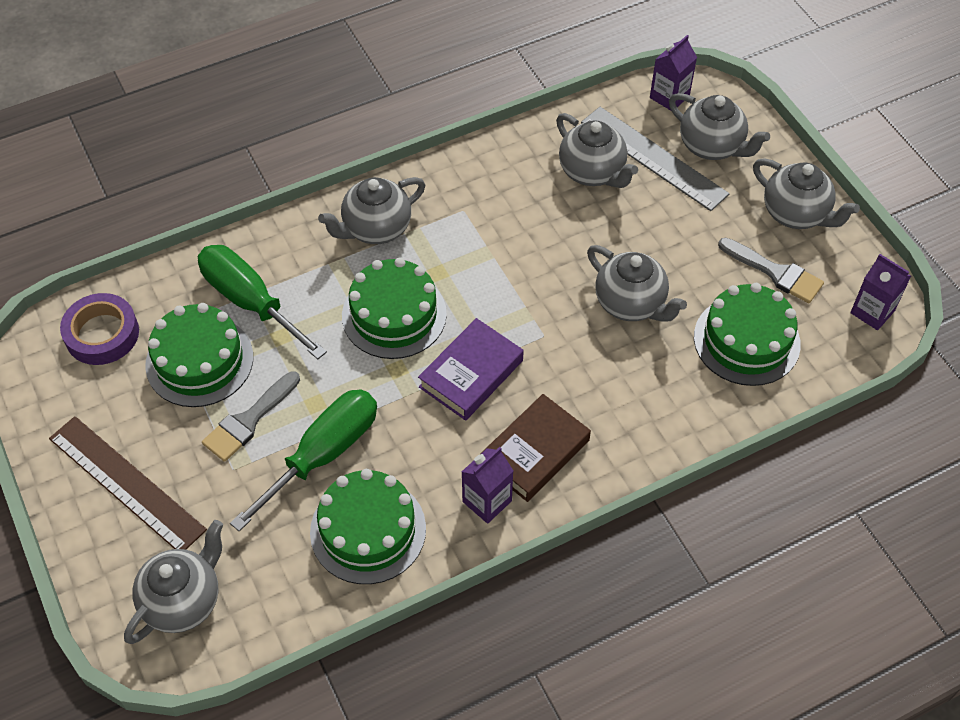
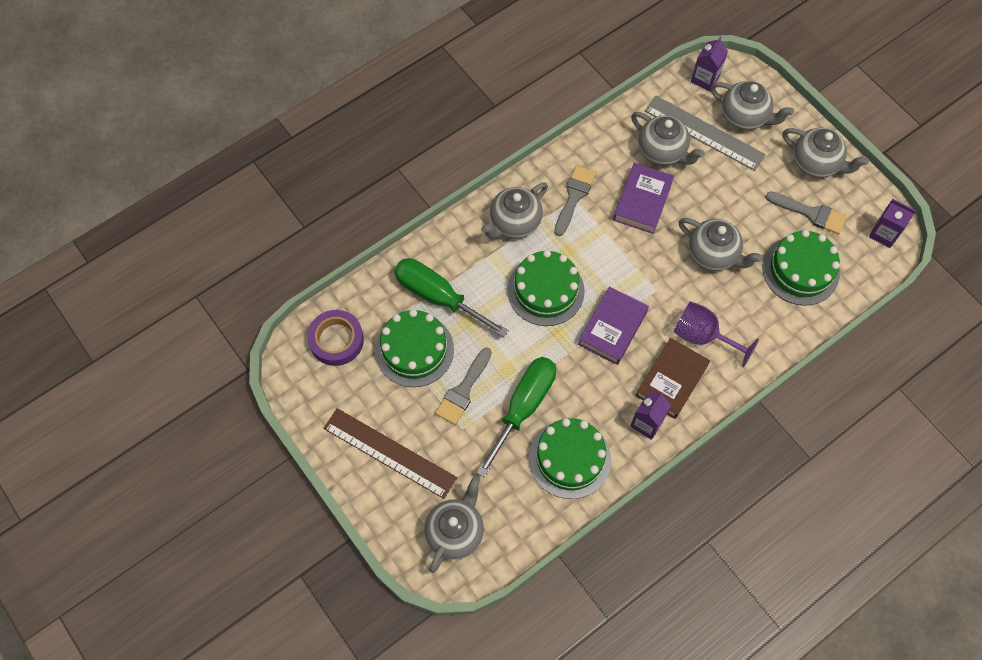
camera: 10 degrees left, 10 degrees up
(462, 209) = (574, 197): none -> grey brush
(551, 226) = (642, 201): none -> purple book
(592, 402) = (702, 336): none -> purple goblet

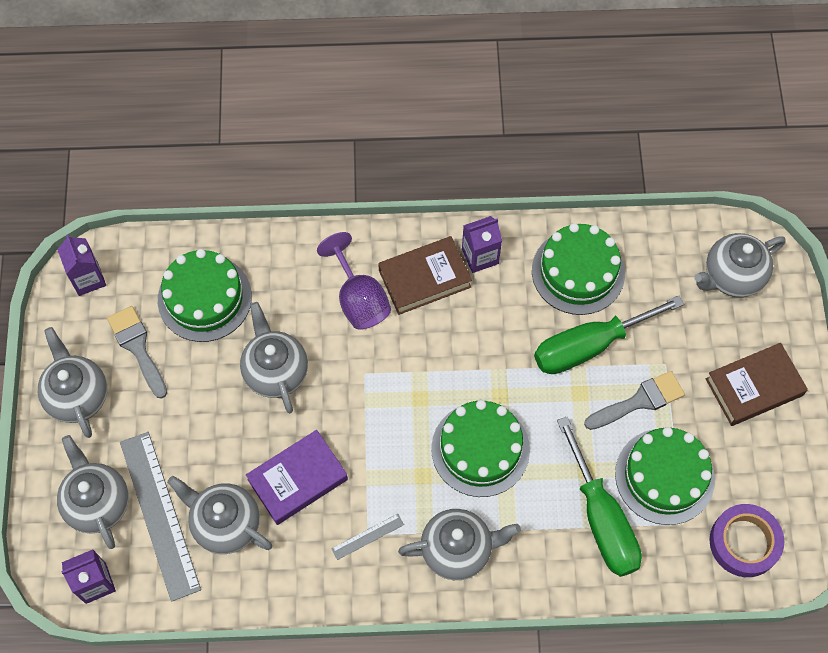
camera: 145 degrees left, 0 degrees up
(389, 453) = (754, 387): brown ruler -> brown book
(574, 197) = (367, 536): grey brush -> grey ruler
(612, 328) = (441, 365): purple book -> none
(662, 151) = (225, 524): grey teapot -> grey teapot turned 45 degrees counterclockwise

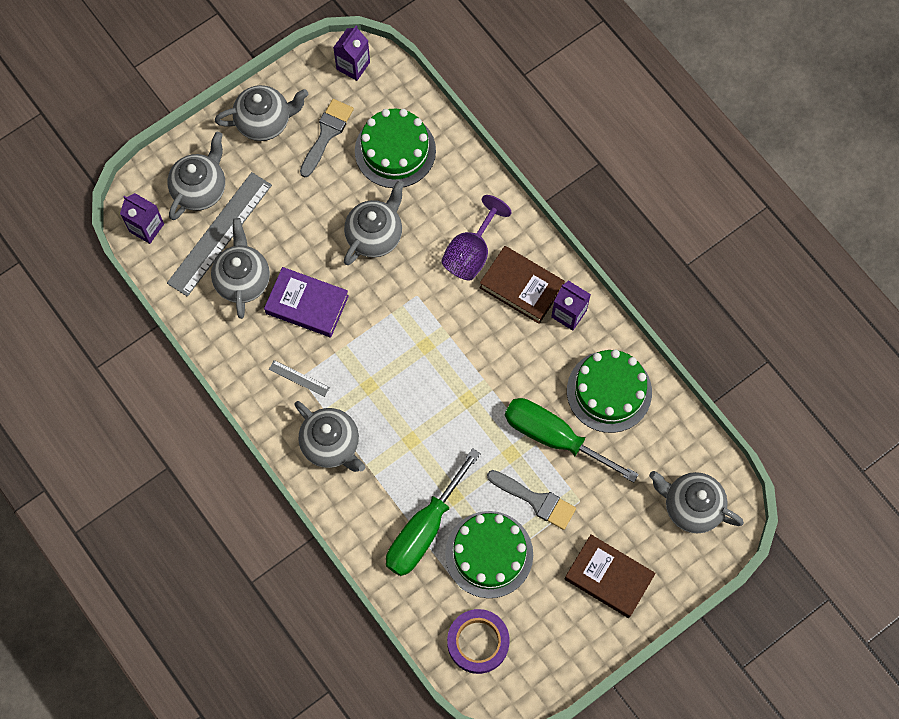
camera: 55 degrees right, 5 degrees up
(77, 396) = (264, 122): grey teapot -> grey teapot turned 45 degrees clockwise
(480, 449) = (417, 412): green cake -> none

